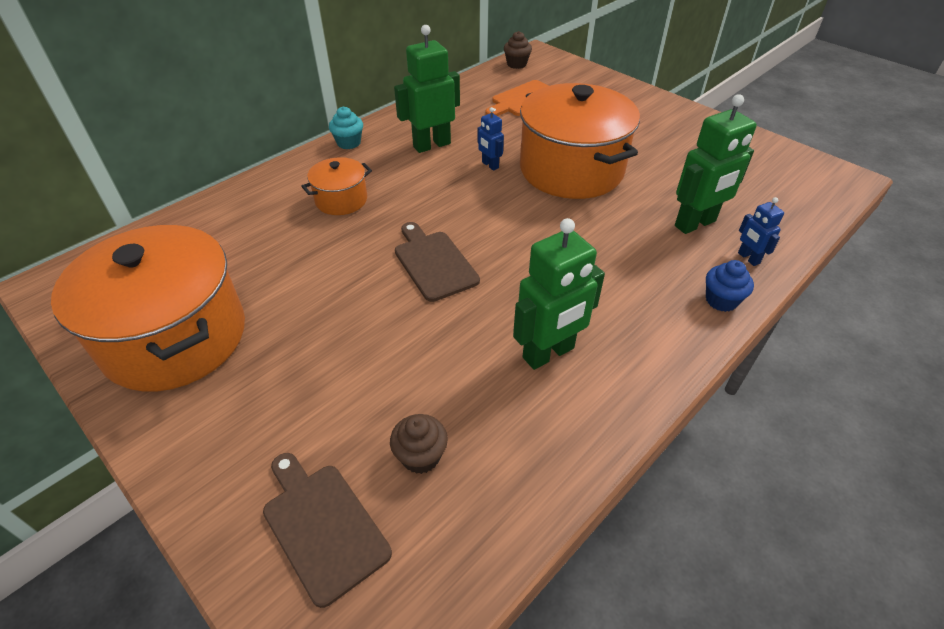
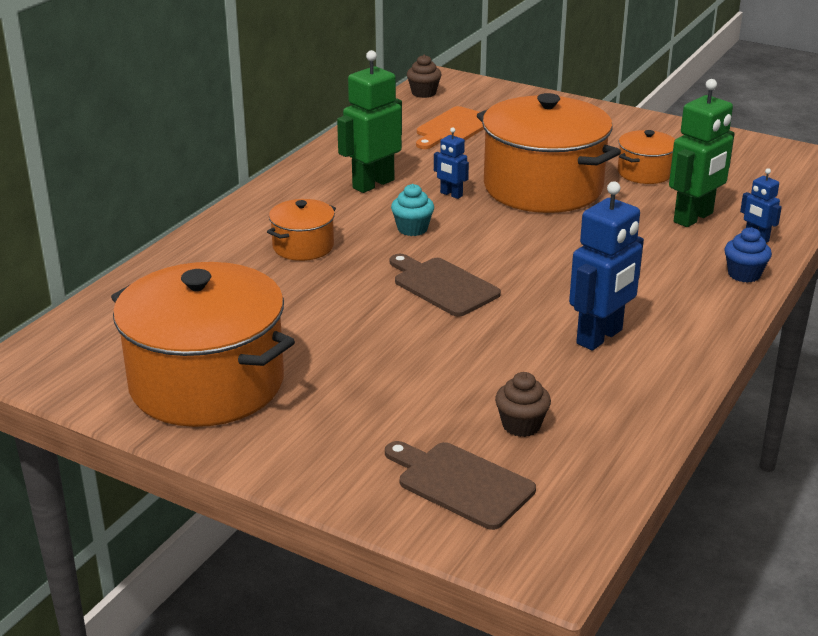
camera: 15 degrees left, 15 degrees down
(349, 143) = (273, 193): turquoise cupcake -> turquoise cupcake (412, 229)
(549, 353) = (600, 337): green robot -> blue robot
(668, 167) = (645, 173): none -> orange pot

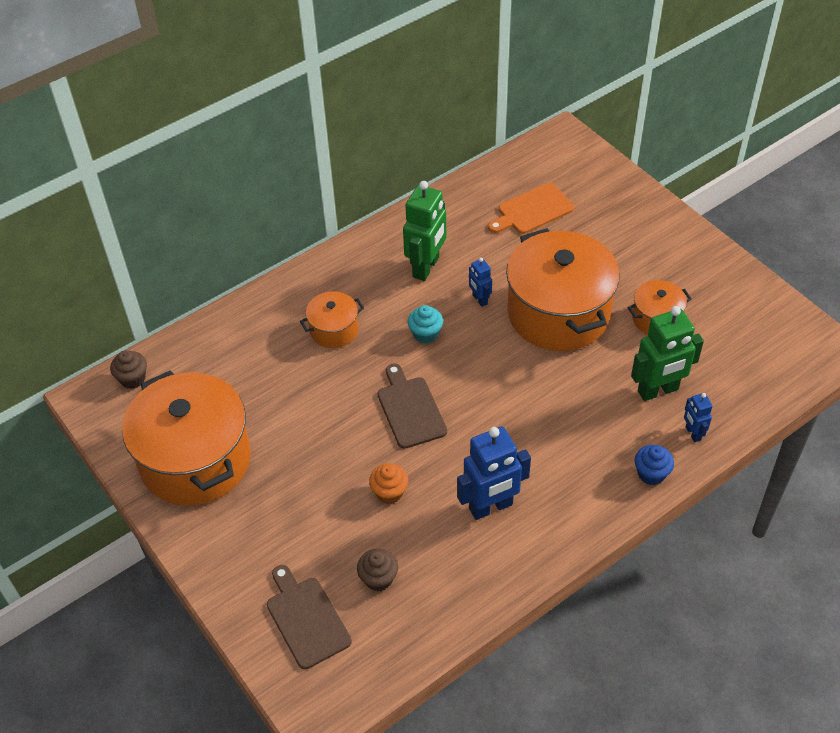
camera: 25 degrees right, 20 degrees up
(373, 184) = (426, 267): green robot -> green robot turned 135 degrees clockwise
(423, 93) = (536, 153): brown cupcake -> brown cupcake (133, 379)
(474, 353) = (389, 492): none -> orange cupcake

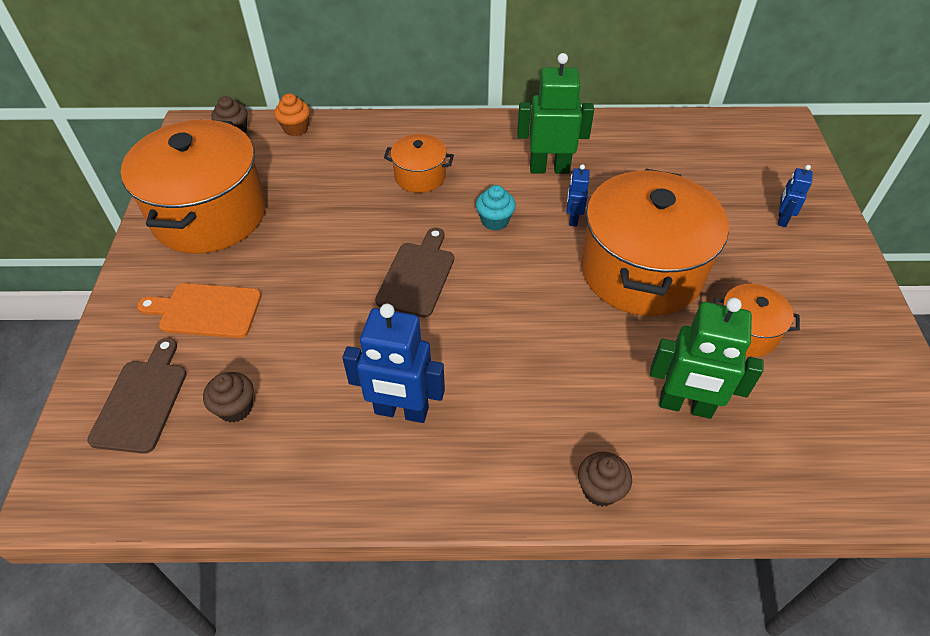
camera: 35 degrees right, 0 degrees up
(389, 492) = (326, 336): orange cupcake -> orange cupcake (296, 128)
(426, 267) = (549, 168): green robot -> green robot turned 150 degrees counterclockwise
(532, 210) = (696, 170): orange cutting board -> orange cutting board (206, 310)
(651, 474) = (600, 489): blue cupcake -> brown cupcake
(692, 433) = (688, 477): blue robot -> blue robot (781, 219)

